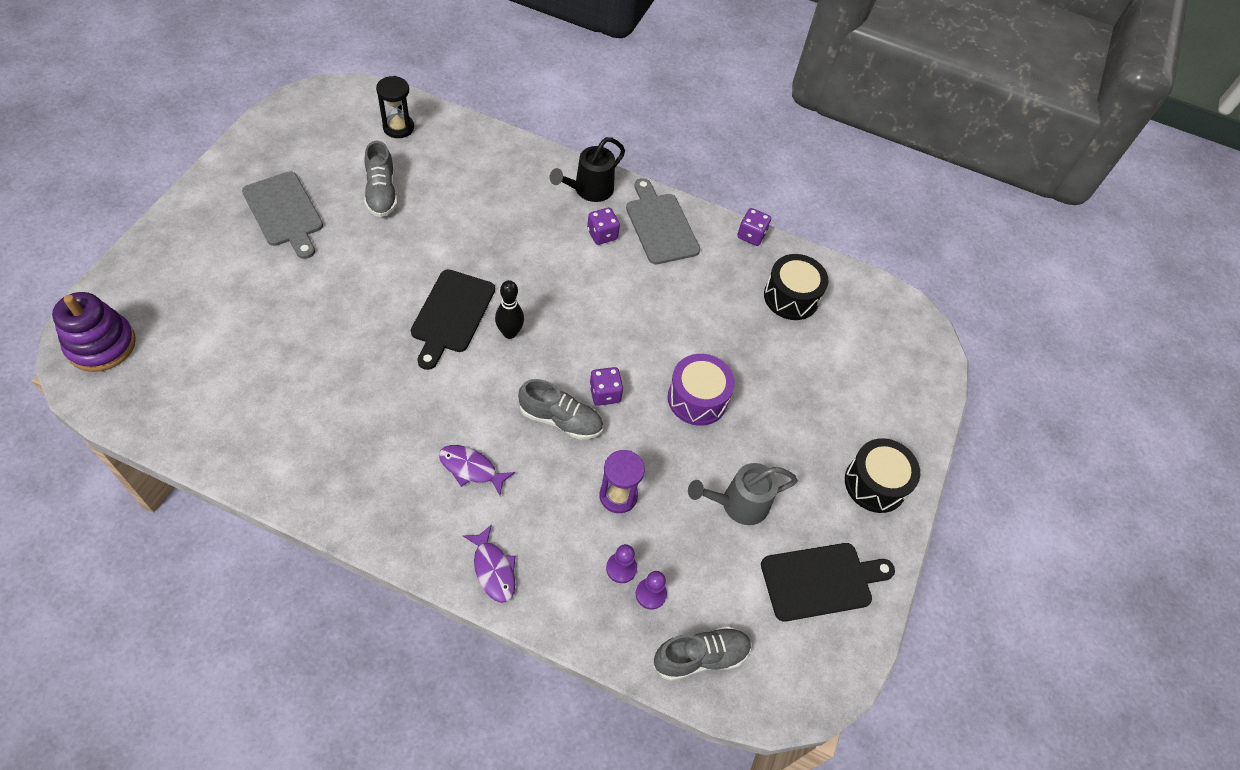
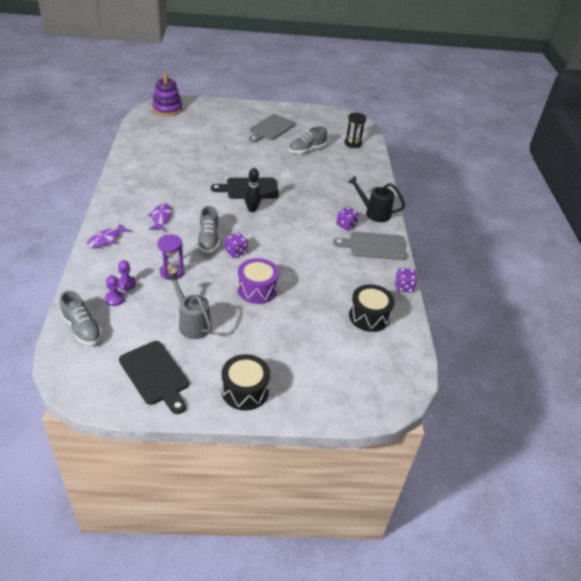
camera: 70 degrees right, 15 degrees down
(660, 225) = (374, 246): grey cutting board -> grey cutting board turned 135 degrees counterclockwise

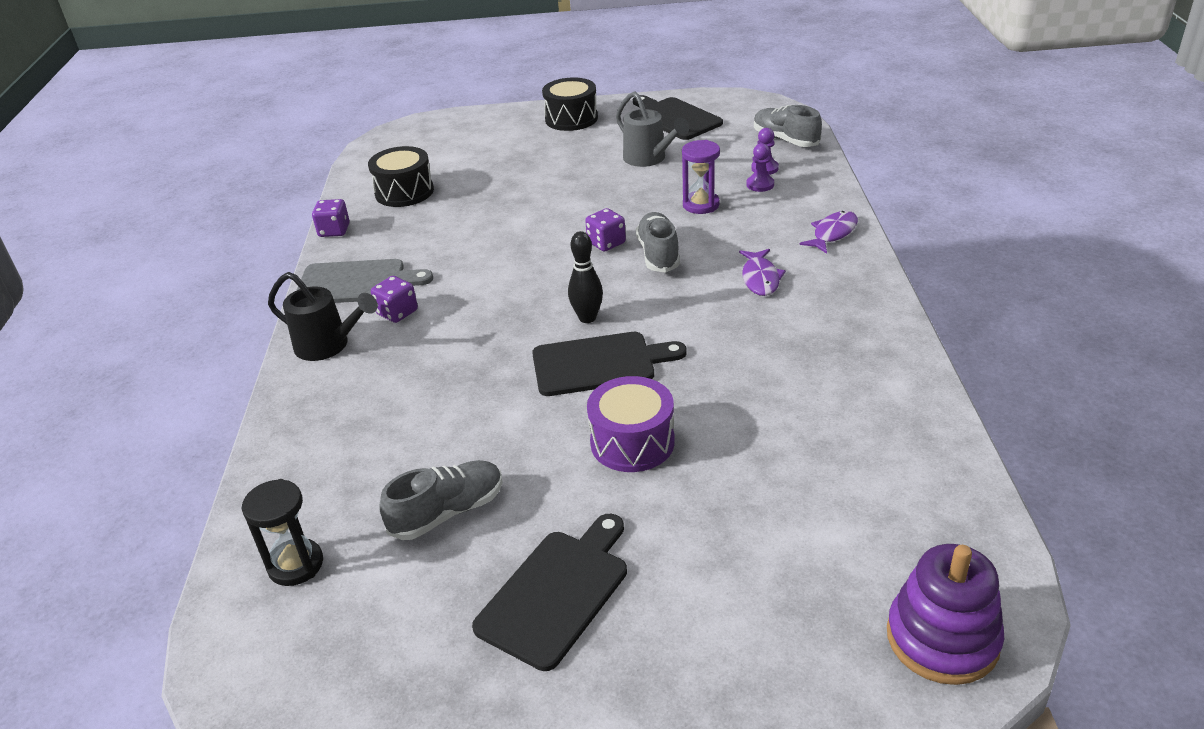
camera: 175 degrees left, 5 degrees down
(257, 289) = (565, 201): purple drum -> purple drum (632, 442)
(271, 128) = (557, 593): grey cutting board -> black cutting board

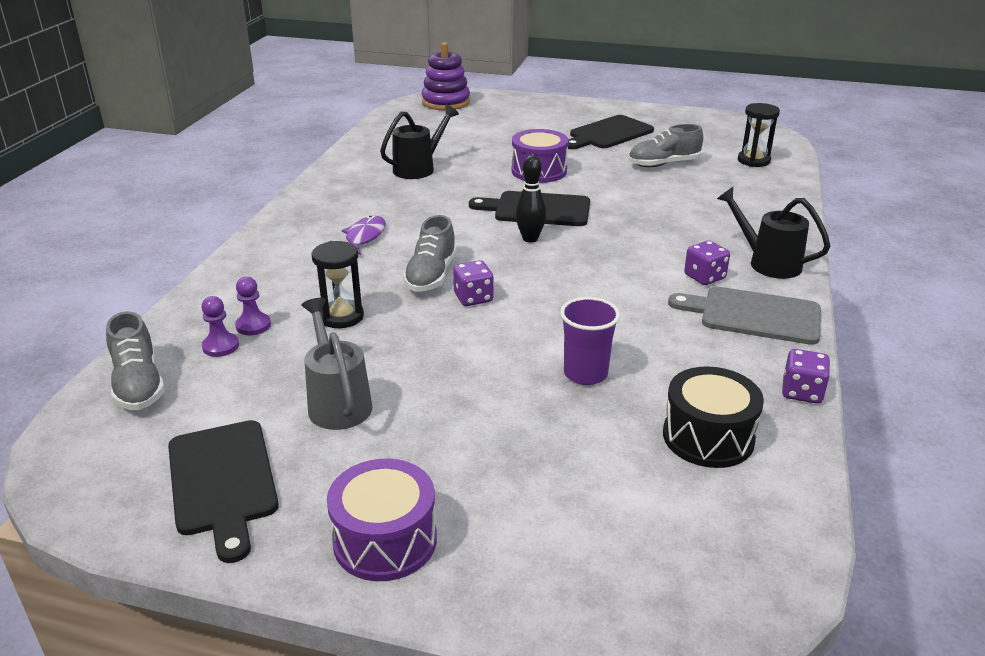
camera: 165 degrees left, 5 degrees down
(491, 209) = (585, 374): none -> purple cup
(571, 119) = (385, 540): black drum -> purple drum
(701, 205) = (341, 317): purple hourglass -> black hourglass
(803, 403) = (419, 168): none -> black watering can
(833, 233) = (257, 258): purple fish -> none

